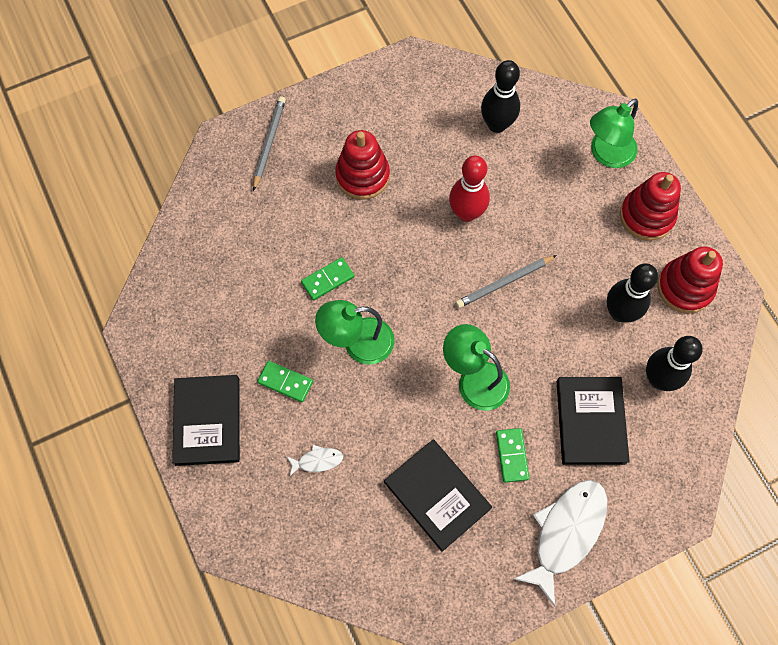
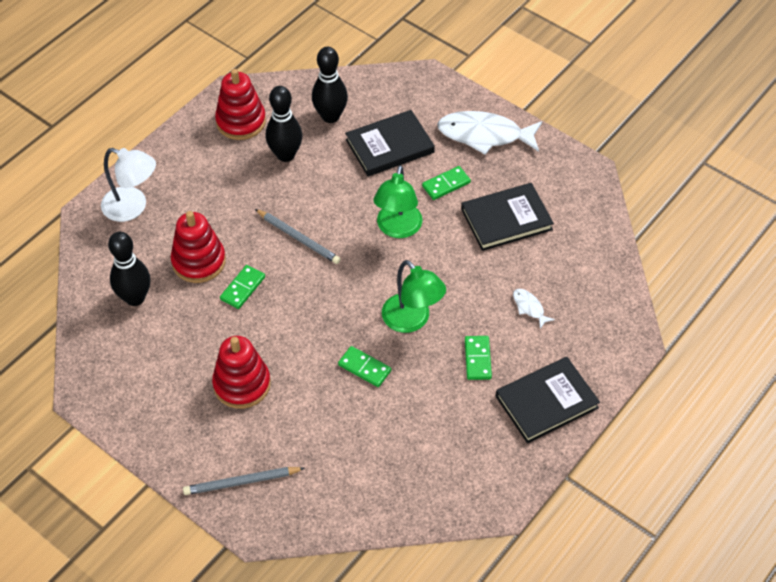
camera: 115 degrees left, 15 degrees down
(437, 495) = (506, 219): black book -> black book turned 45 degrees clockwise
(466, 213) = (242, 288): red bowling pin -> green domino
(606, 154) = (133, 207): green lamp -> white lamp
(646, 216) = (184, 163): red stacking toy -> red stacking toy (199, 261)

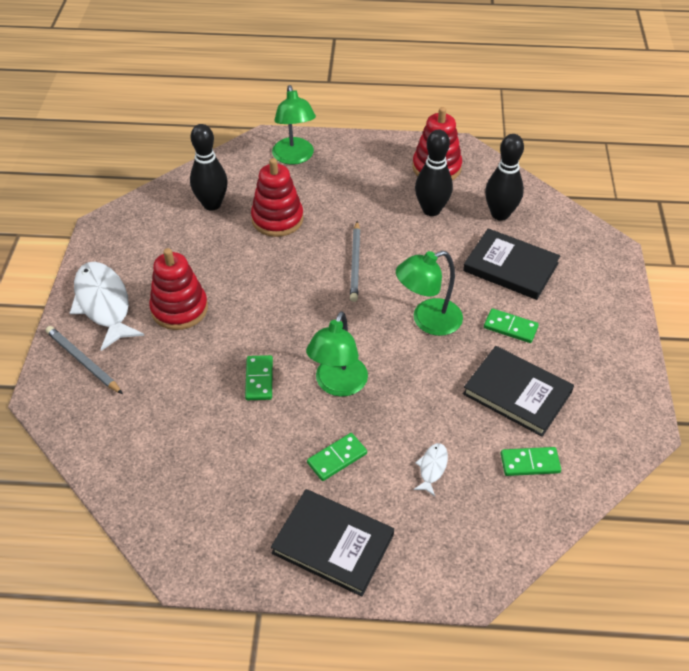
camera: 55 degrees right, 5 degrees down
(133, 207) = (294, 157): white lamp -> green lamp
(242, 288) = (274, 258): green domino -> green domino (530, 463)
(484, 135) = (596, 324): white fish -> white fish (103, 304)

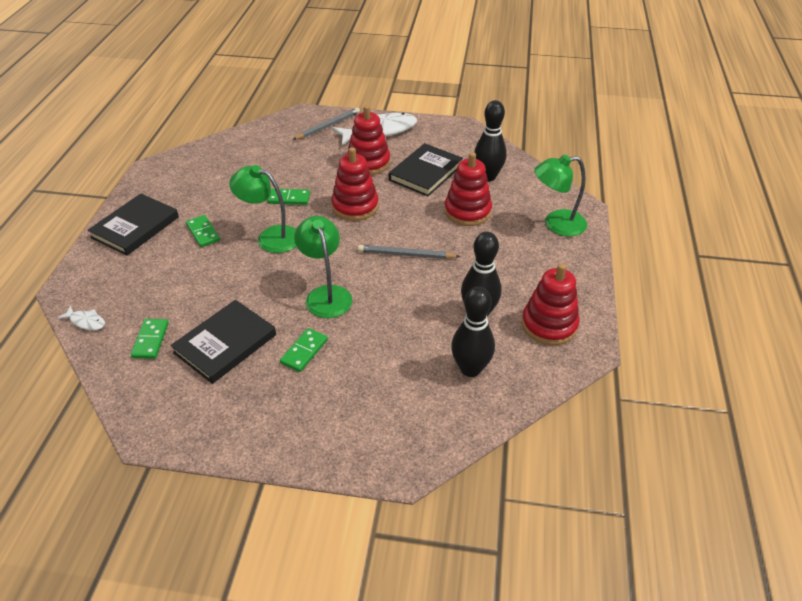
camera: 95 degrees right, 5 degrees down
(273, 313) = (355, 206): none -> red stacking toy
(432, 468) = (172, 281): white fish -> white fish (86, 321)
(510, 267) = (386, 365): black book -> black book (426, 172)

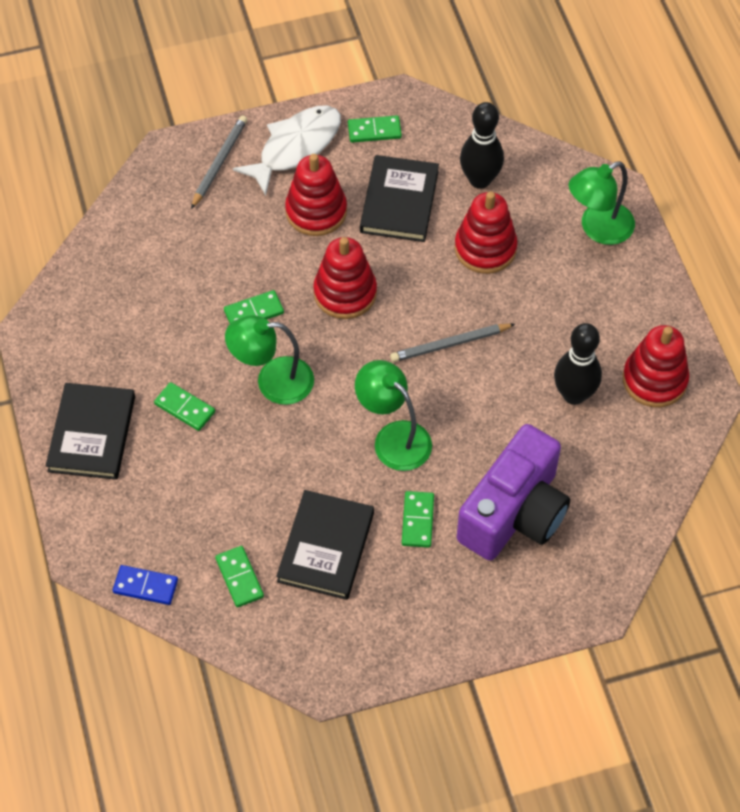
camera: 25 degrees left, 15 degrees up
(86, 321) = (145, 586): white fish -> blue domino
(381, 374) = (514, 513): none -> purple camera
(434, 136) = (374, 131): none -> green domino
(470, 369) = (601, 469): black bowling pin -> none

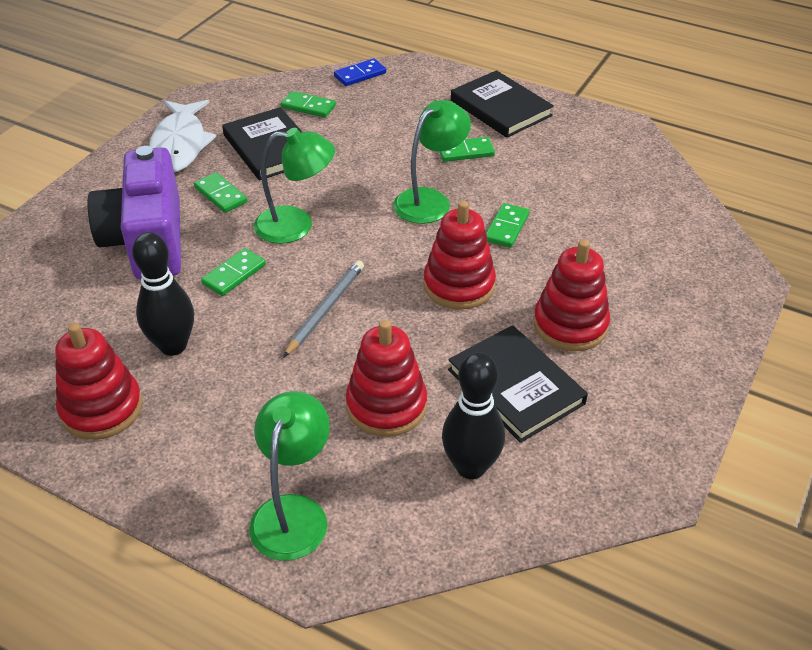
camera: 135 degrees right, 15 degrees down
(219, 163) = (700, 302): grey pencil -> none
(295, 147) = (668, 362): white fish -> white fish (180, 145)
(374, 131) = (630, 433): green domino -> green domino (234, 274)

